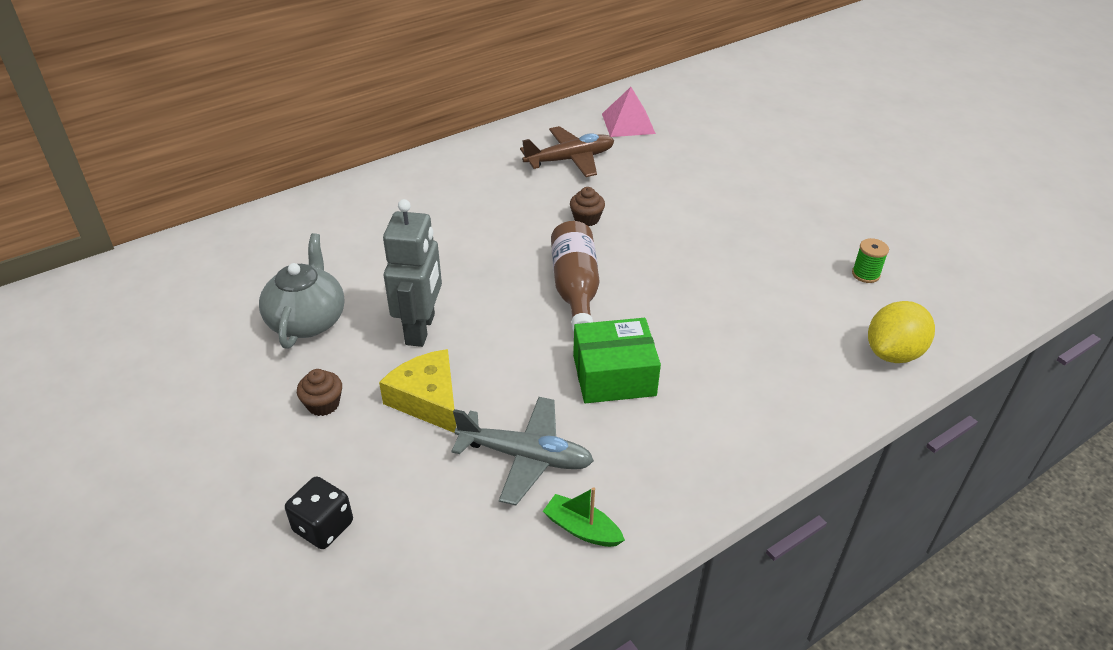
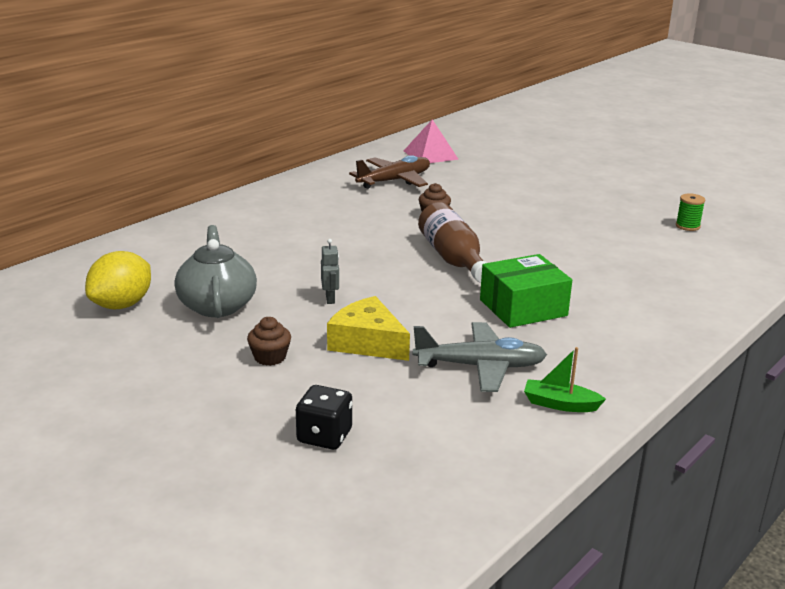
camera: 15 degrees left, 15 degrees down
(421, 329) = (330, 299): grey robot -> grey robot, size x0.44
(893, 353) = (740, 269): yellow lemon -> yellow lemon (122, 305)

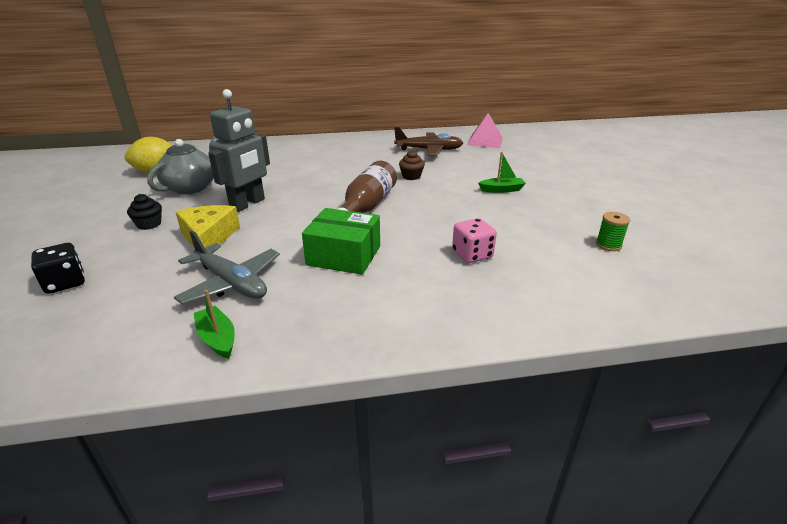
camera: 40 degrees right, 5 degrees up
(270, 357) = (149, 224): brown cupcake -> black cupcake
(330, 299) = (248, 204): grey robot -> grey robot, size x2.26
(537, 204) = (501, 190): none -> green boat
(615, 268) = (472, 254): none -> pink dice

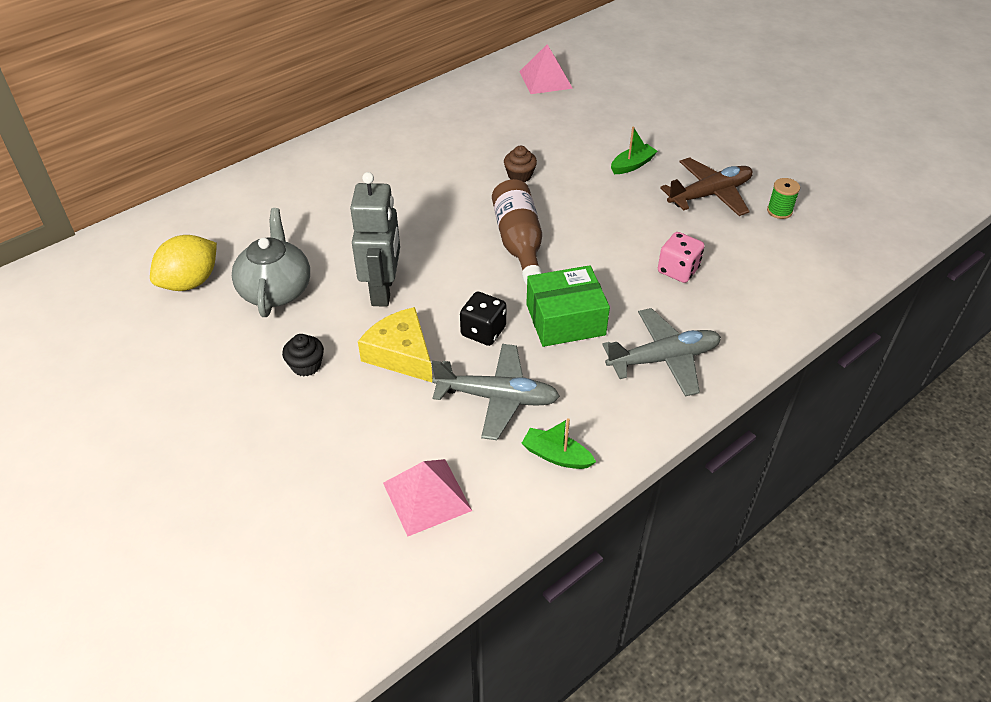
camera: 30 degrees left, 15 degrees up
(65, 283) = (328, 473): black dice -> black dice (483, 331)
(93, 324) = (427, 496): none -> pink pyramid
(391, 307) = (663, 359): none -> grey plane
(429, 150) = (496, 119): brown plane -> brown plane (710, 194)

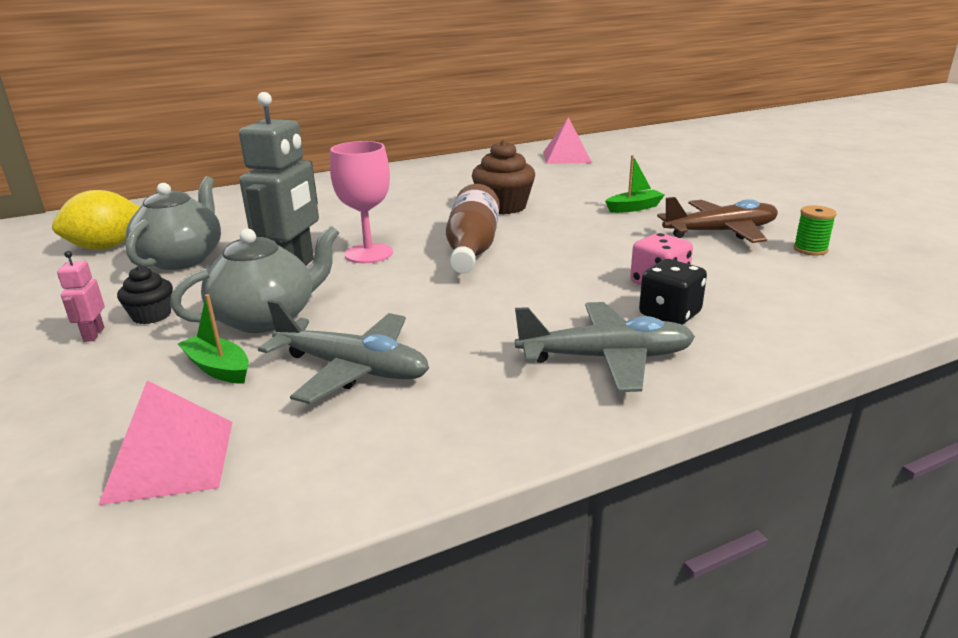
camera: 15 degrees right, 20 degrees down
(276, 394) = (93, 334): none -> pink robot
(401, 354) = (267, 318): yellow cheese -> grey teapot
(435, 261) = (368, 253): none -> pink goblet
(483, 331) = (380, 309): black dice -> black dice (669, 314)
(519, 176) = (503, 207): brown cupcake -> brown cupcake, size x1.71
(556, 456) = (391, 440): green boat -> green boat (218, 368)
(565, 320) = (489, 310): green box -> none

